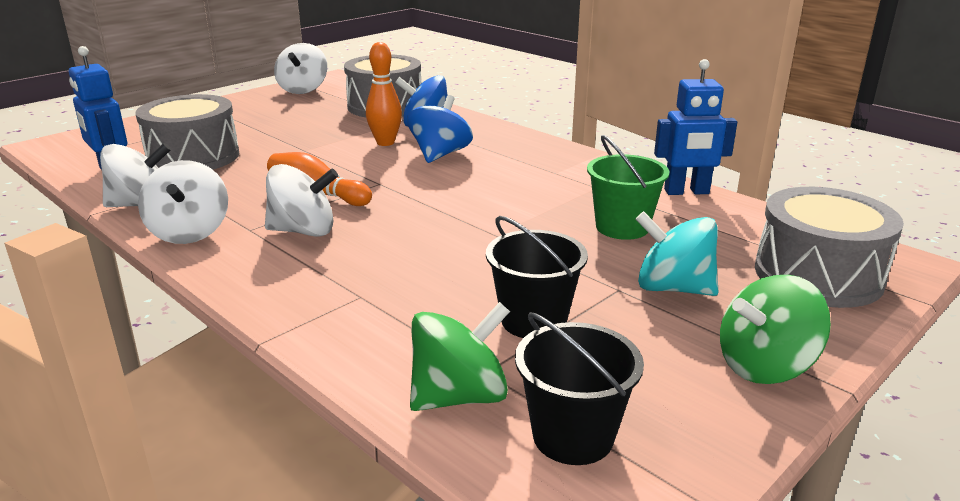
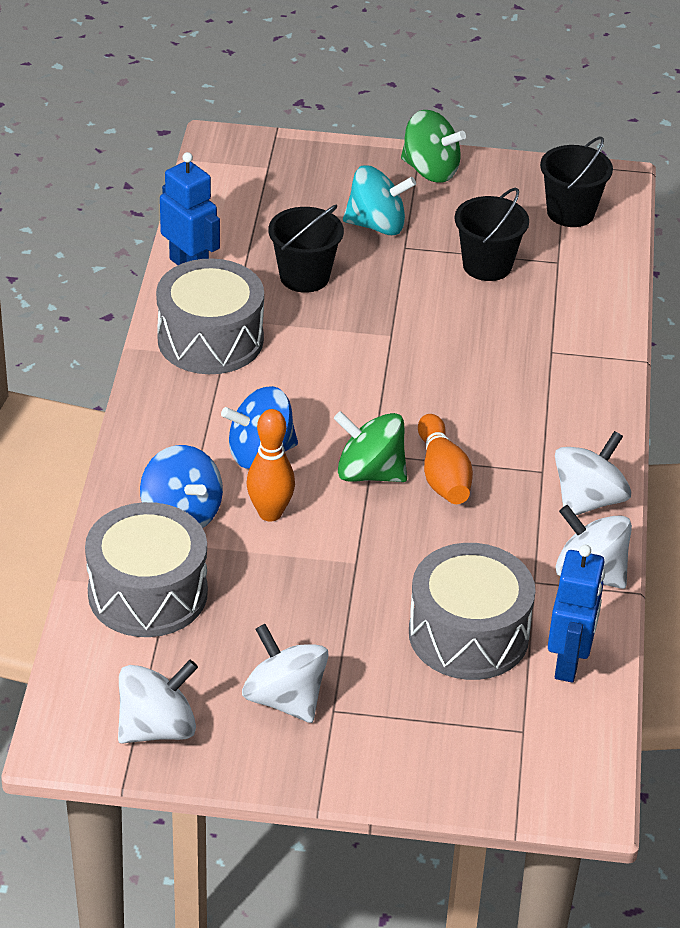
camera: 130 degrees left, 15 degrees up
(303, 231) = (509, 437): white spinning top -> white spinning top (285, 699)
(459, 396) = (589, 260): green spinning top -> green spinning top (370, 473)
(622, 227) = (304, 277): green bucket -> black bucket
(673, 288) = (377, 225): turquoise spinning top -> turquoise spinning top turned 75 degrees counterclockwise
(818, 275) = (285, 173): grey drum -> grey drum (210, 339)

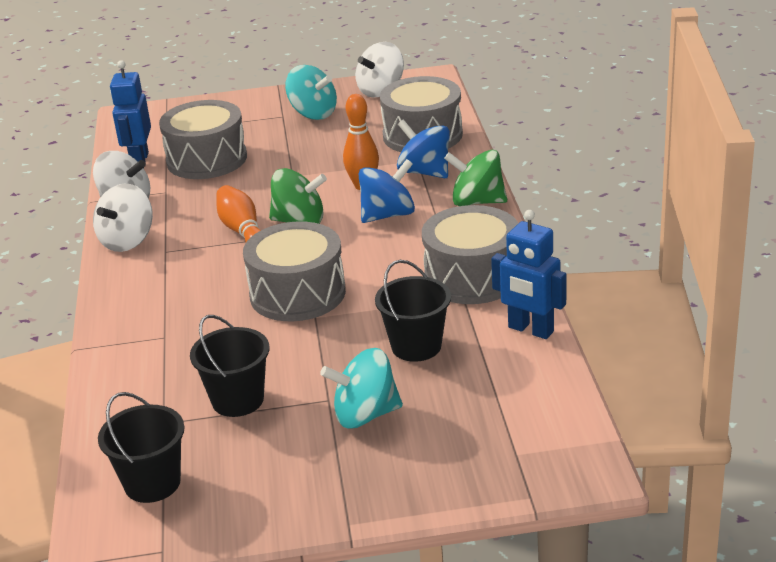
camera: 170 degrees right, 10 degrees down
(285, 699) = (313, 113): white spinning top -> turquoise spinning top
(401, 367) = (297, 293): none -> grey drum
(430, 170) = (327, 496): green spinning top -> green spinning top (477, 202)

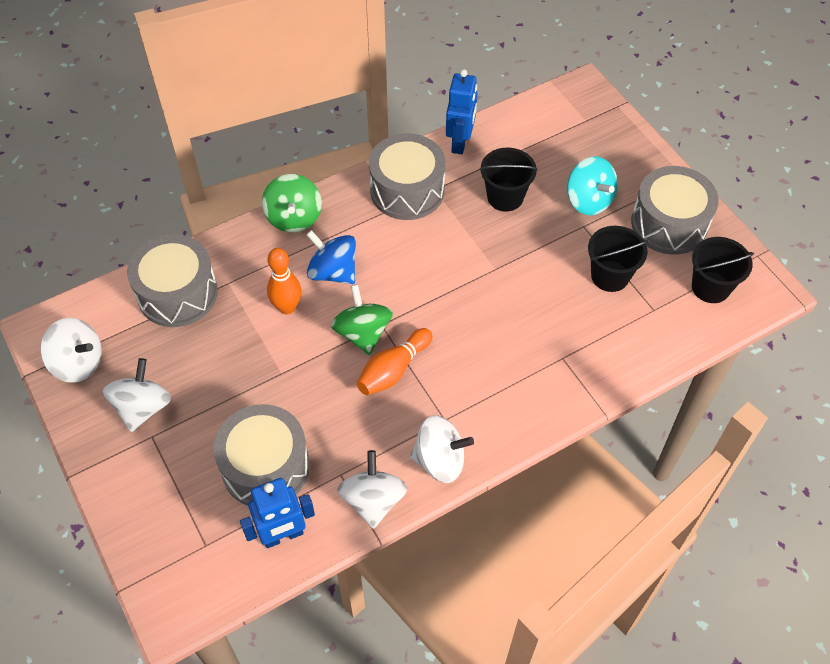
camera: 115 degrees left, 25 degrees up
(297, 293) = (470, 291): grey drum -> grey drum (669, 223)
(313, 113) = (143, 407): turquoise spinning top -> white spinning top
(425, 172) = (251, 269): blue spinning top -> none

